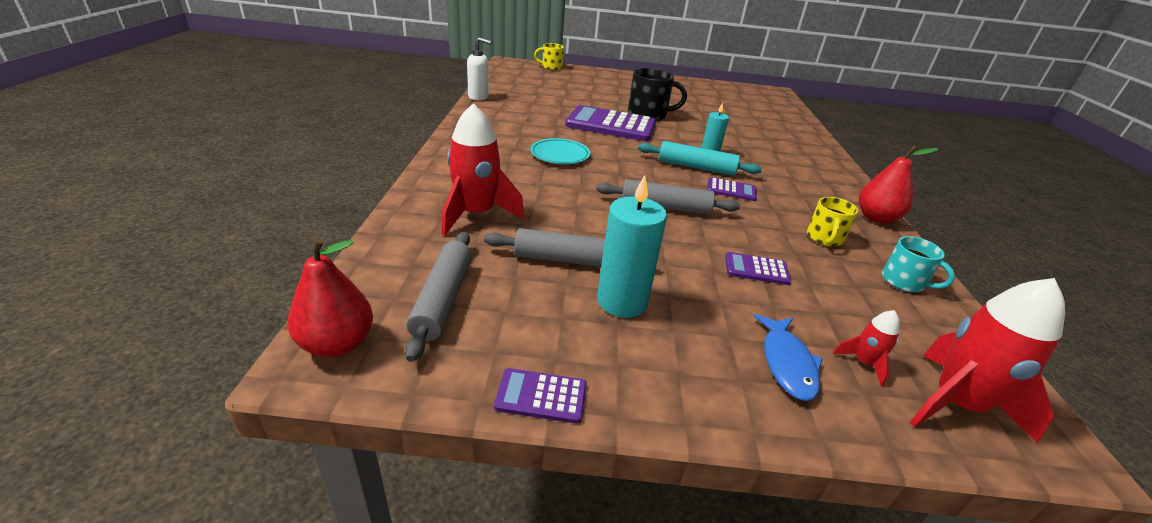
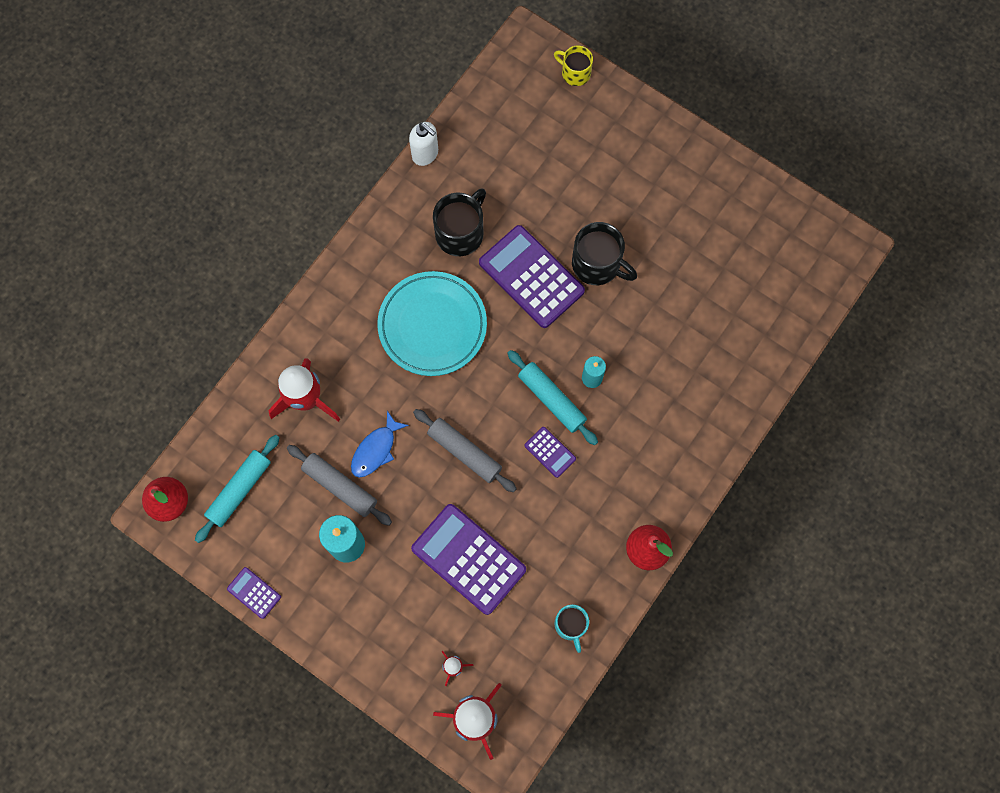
camera: 35 degrees right, 40 degrees up
(442, 299) = (239, 490): grey rolling pin -> turquoise rolling pin
(537, 118) = (460, 232): none -> black mug
(560, 155) = (432, 325): turquoise plate -> turquoise plate, size x1.78
(756, 269) = (468, 559): purple calculator -> purple calculator, size x2.14
(787, 363) = (405, 642): blue fish -> blue fish (376, 450)
(824, 238) = (564, 552): yellow mug -> none

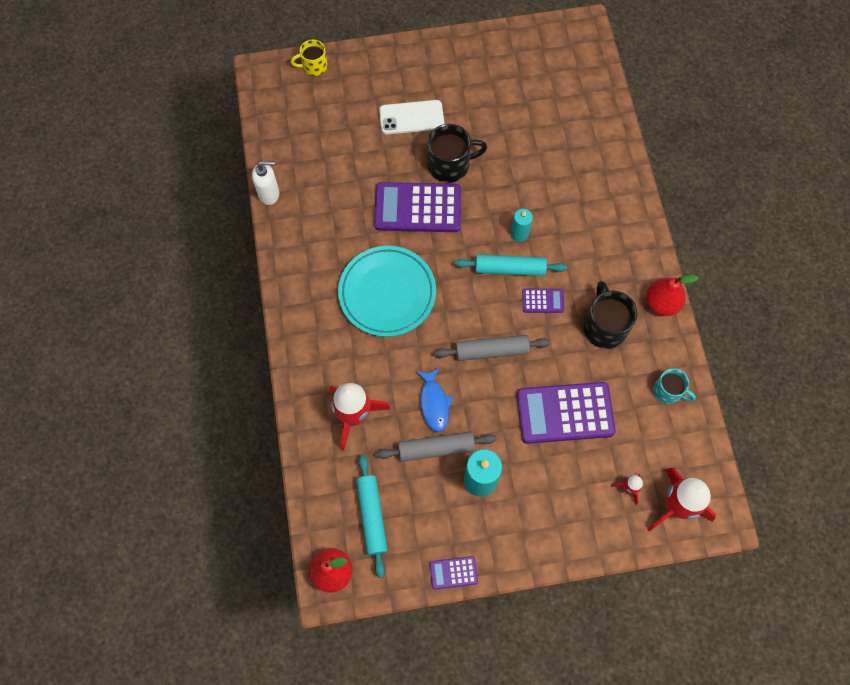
camera: 45 degrees left, 5 degrees down
(460, 232) = (344, 221): black mug -> black mug (604, 326)
(609, 193) = (411, 118): none -> white phone

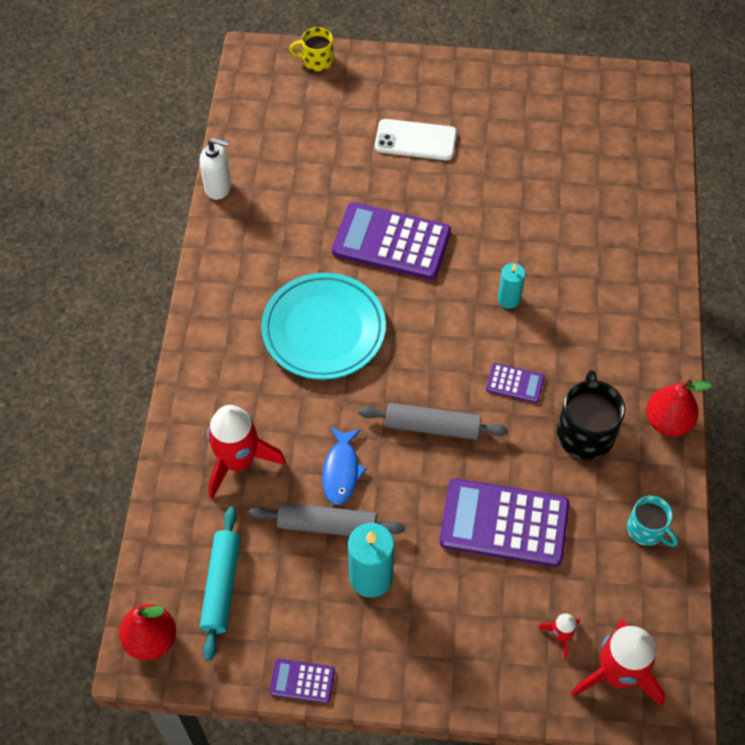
camera: 15 degrees right, 10 degrees down
(450, 165) = (446, 202): black mug -> none
(509, 269) = (484, 336): turquoise rolling pin -> none

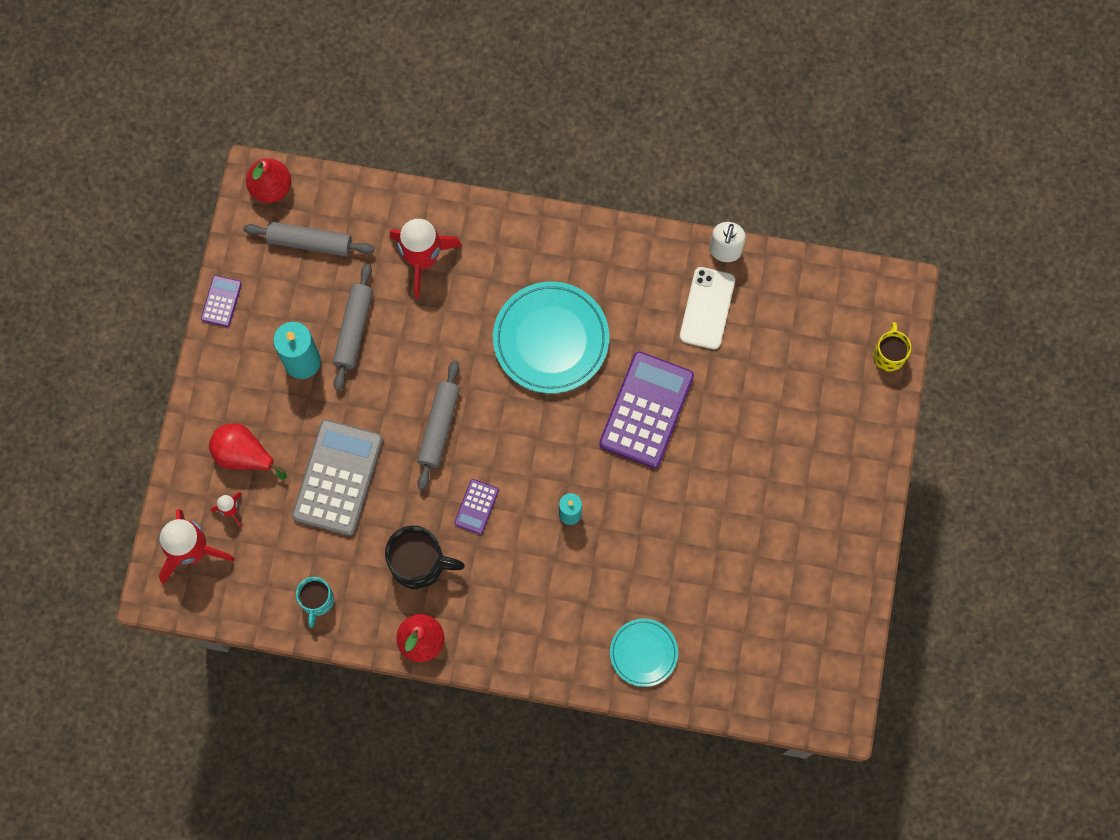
camera: 95 degrees right, 15 degrees up
(221, 586) = (310, 242): turquoise rolling pin -> grey rolling pin
(341, 471) = (404, 345): blue fish -> none
(415, 140) = (773, 446): white phone -> white phone (707, 308)
(492, 629) = (244, 455): none -> red pear
(504, 523) = (338, 478): purple calculator -> grey calculator
(636, 229) = (643, 653): none -> turquoise plate
(647, 530) = (317, 600): turquoise mug -> turquoise mug turned 45 degrees counterclockwise

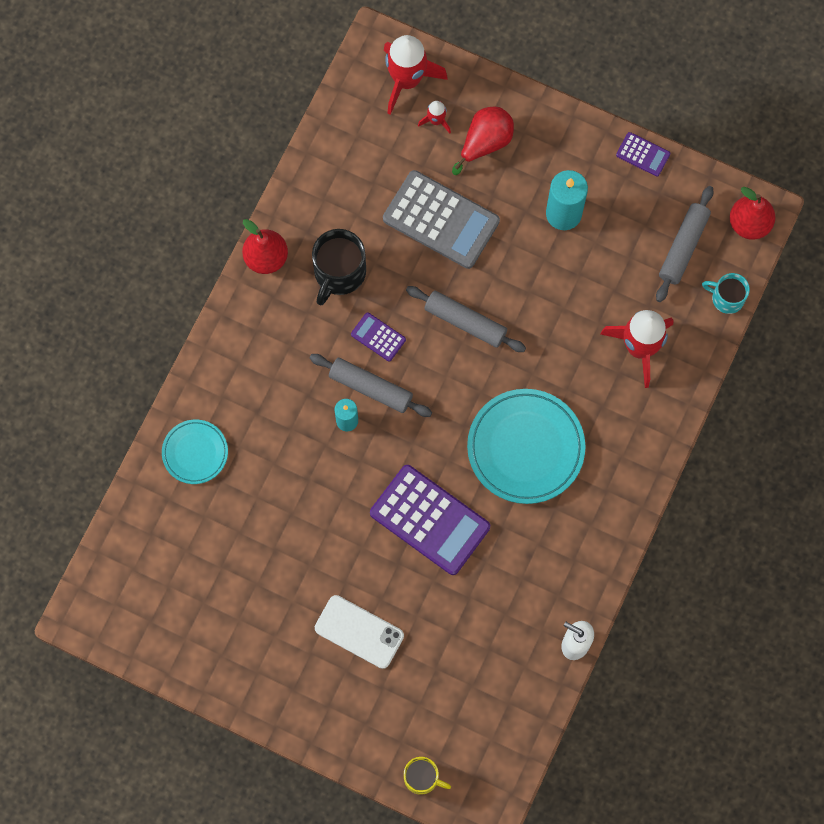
camera: 105 degrees right, 0 degrees up
(317, 600) = (330, 176): turquoise mug -> turquoise mug (726, 298)
(354, 329) = (583, 267): grey rolling pin -> grey rolling pin (370, 388)
(707, 308) = (519, 608): white phone -> white phone (359, 631)

